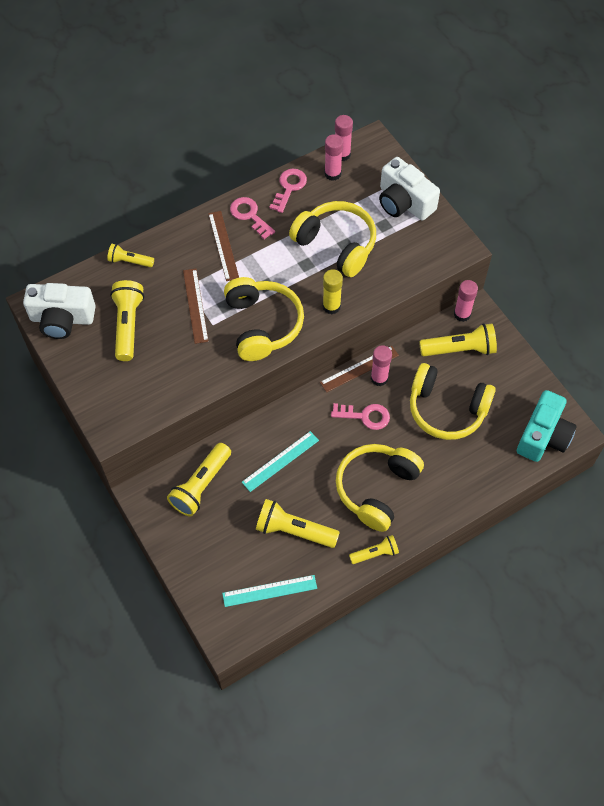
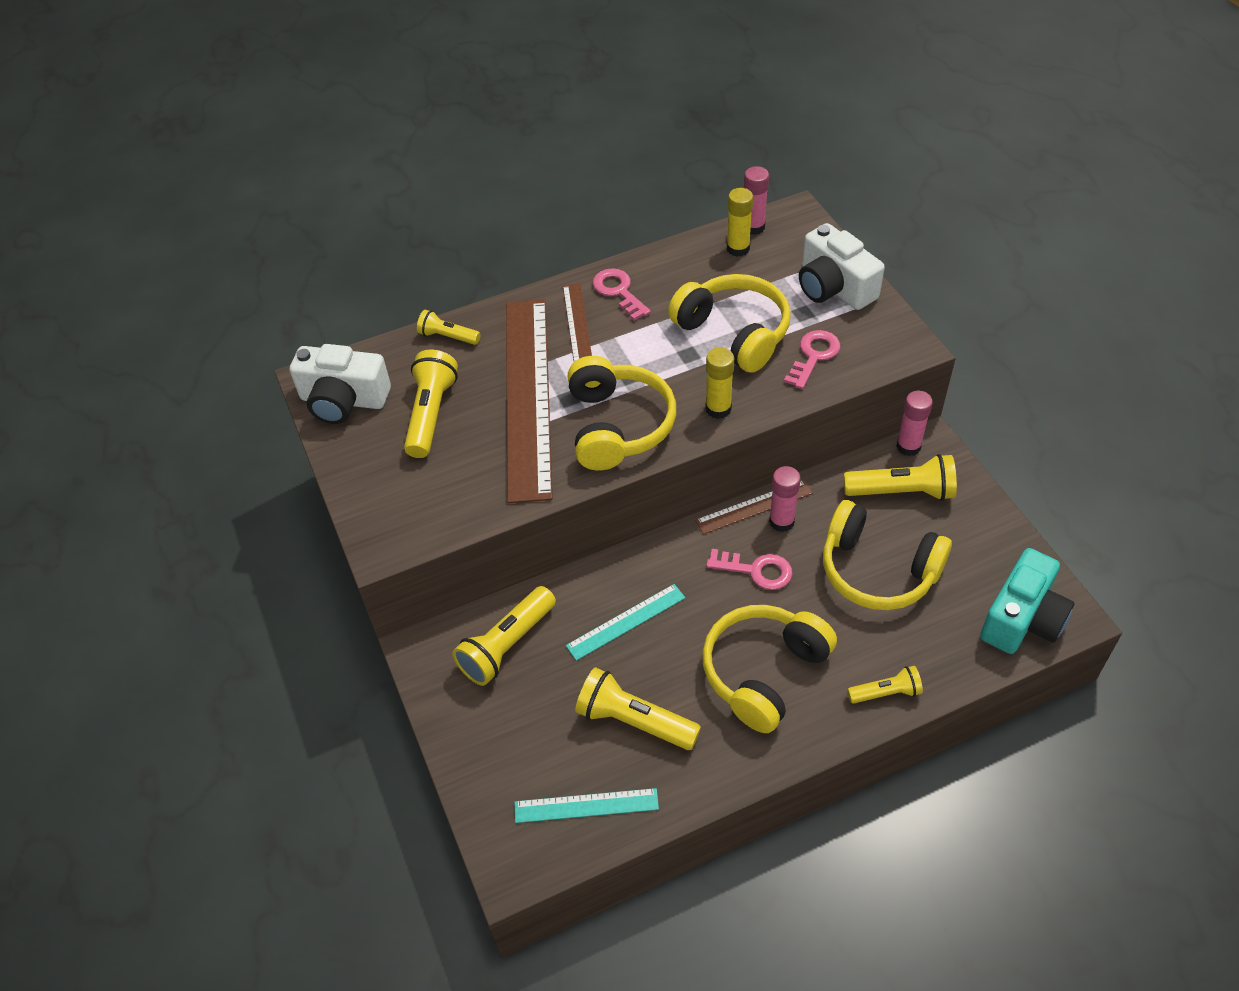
camera: 10 degrees right, 10 degrees down
(195, 305) = (527, 395): brown ruler -> brown ruler, size x2.18
(289, 188) = (676, 262): pink key -> pink key (813, 356)
(332, 174) = (738, 249): pink glue stick -> yellow glue stick
(375, 553) = (753, 766): yellow flashlight -> yellow flashlight (886, 692)

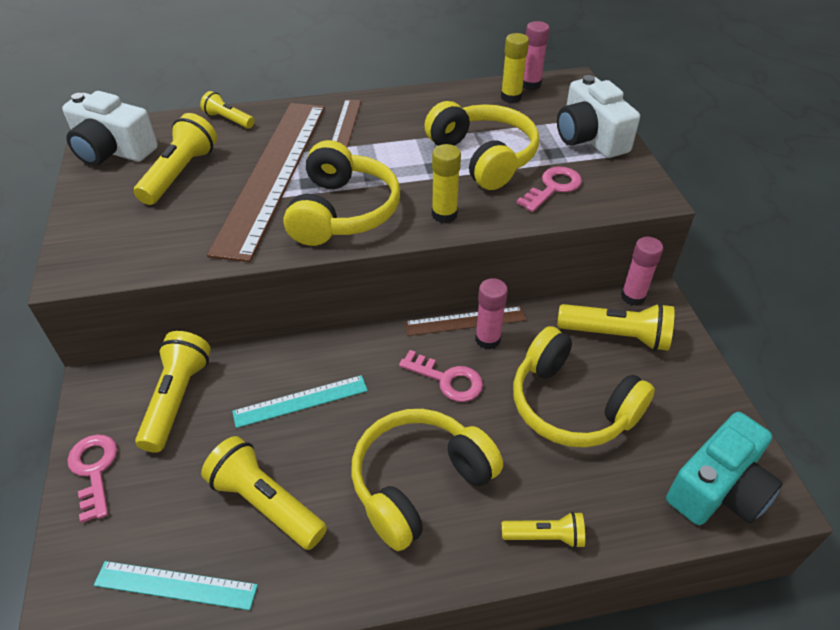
camera: 10 degrees right, 5 degrees down
(506, 646) = (177, 399): yellow flashlight -> yellow flashlight turned 135 degrees clockwise
(618, 291) = (392, 111): pink key -> pink key (94, 470)

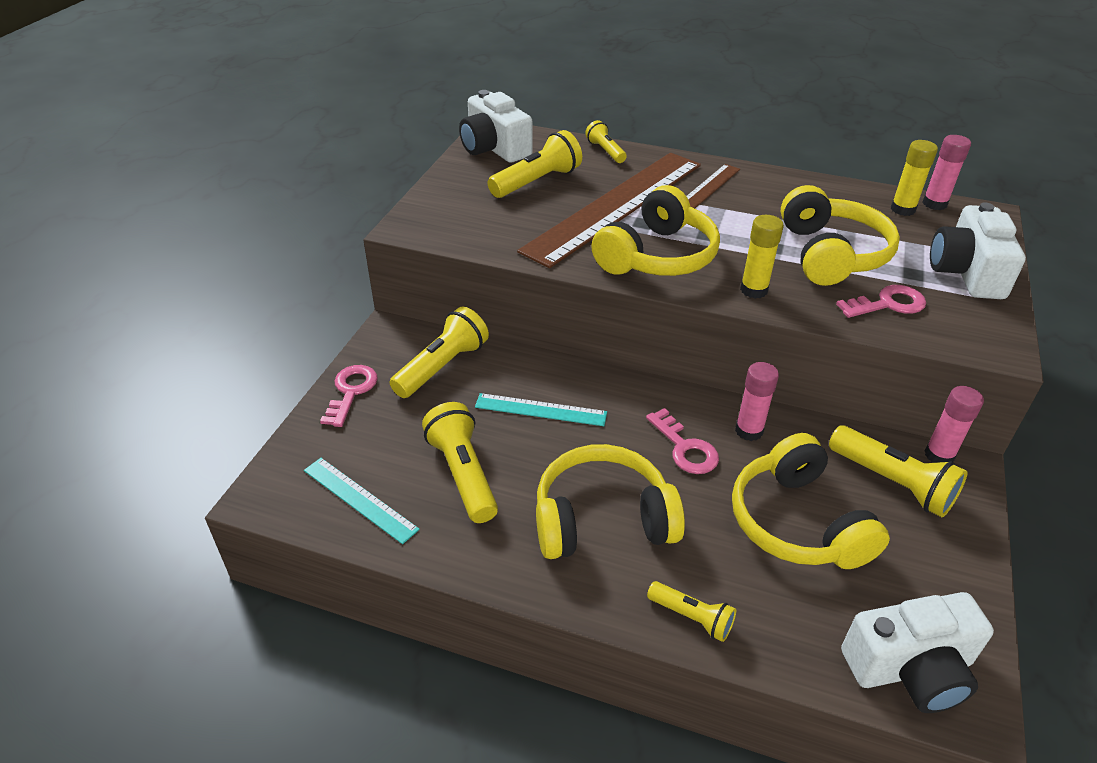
camera: 30 degrees right, 5 degrees down
(465, 321) = (737, 406): brown ruler -> none
(718, 489) = (910, 668): turquoise camera -> white camera

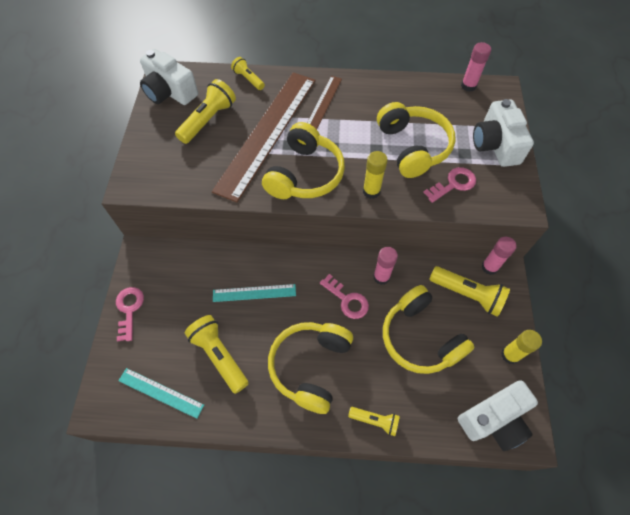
camera: 15 degrees left, 20 degrees up
(442, 366) = (183, 273): yellow flashlight -> none
(602, 519) = (310, 366): yellow headphones -> yellow headphones turned 45 degrees counterclockwise
(902, 209) = (450, 95): yellow glue stick -> yellow glue stick (510, 355)

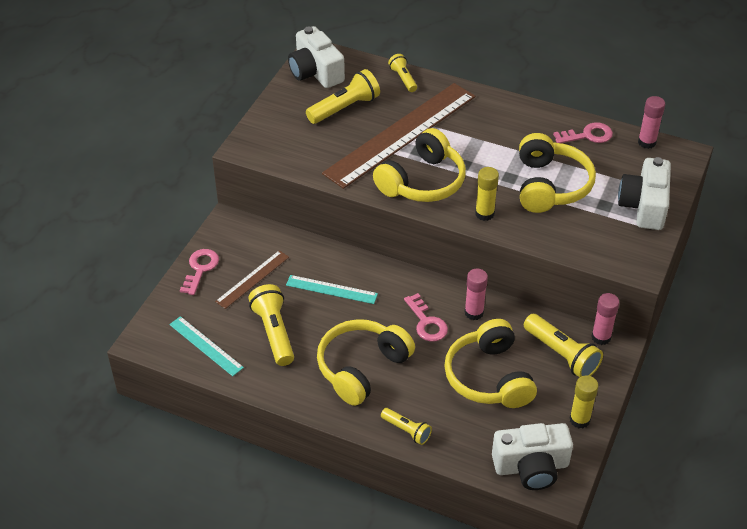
camera: 20 degrees right, 15 degrees down
(323, 103) = (474, 120): brown ruler -> brown ruler (252, 279)
(453, 184) = (576, 229): pink key -> pink key (588, 135)

